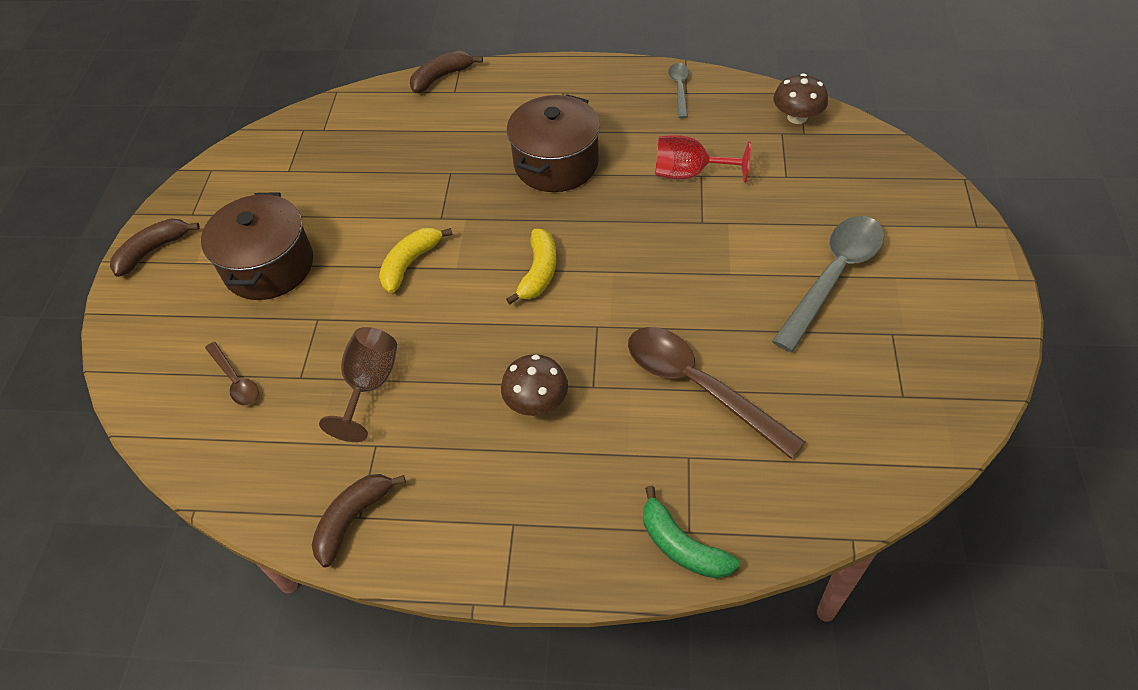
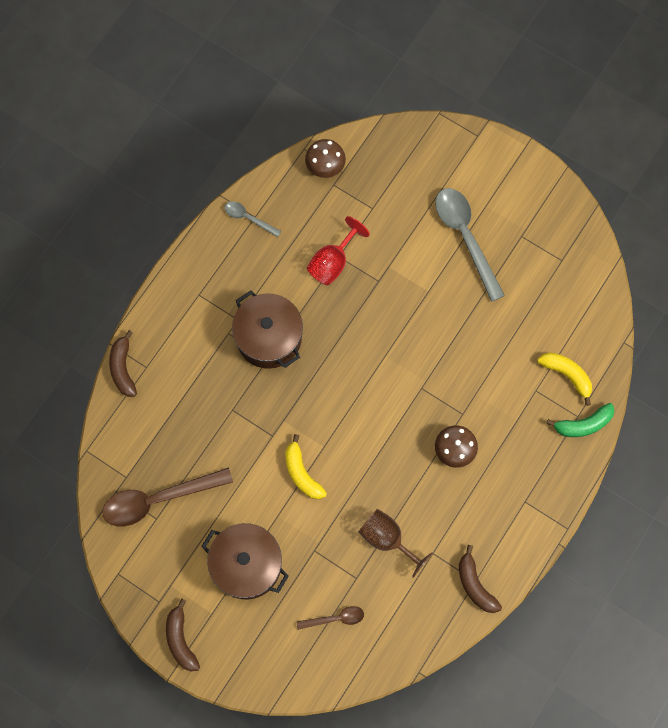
camera: 65 degrees left, 20 degrees up
(539, 272) = (359, 399): yellow banana -> yellow banana (567, 375)
(699, 386) = (495, 358): brown spoon -> brown spoon (158, 499)

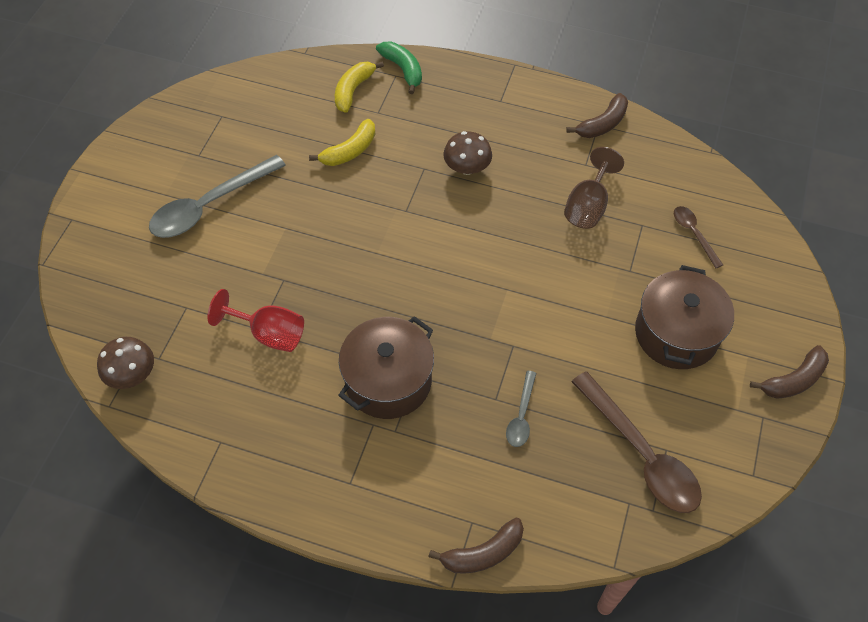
camera: 105 degrees left, 15 degrees down
(248, 218) = (224, 449): grey spoon -> grey spoon (521, 415)
(302, 473) = (547, 303): yellow banana -> yellow banana (350, 151)

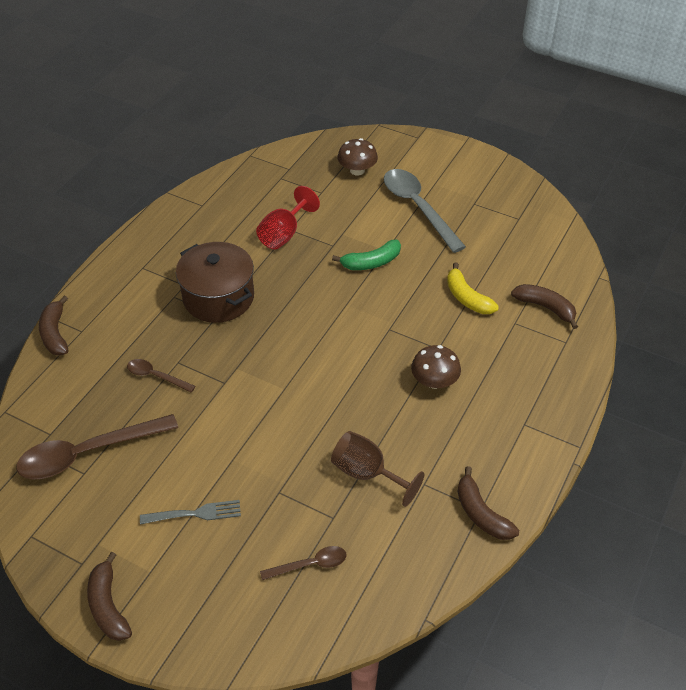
camera: 100 degrees right, 10 degrees down
(132, 374) = (272, 165): brown mushroom -> brown mushroom (357, 170)
(353, 90) = (545, 307): yellow banana -> brown banana
(403, 69) = (574, 348): green banana -> green banana (371, 262)
(521, 415) = (156, 376): grey spoon -> brown spoon
(676, 333) = (195, 513): brown pot -> grey fork

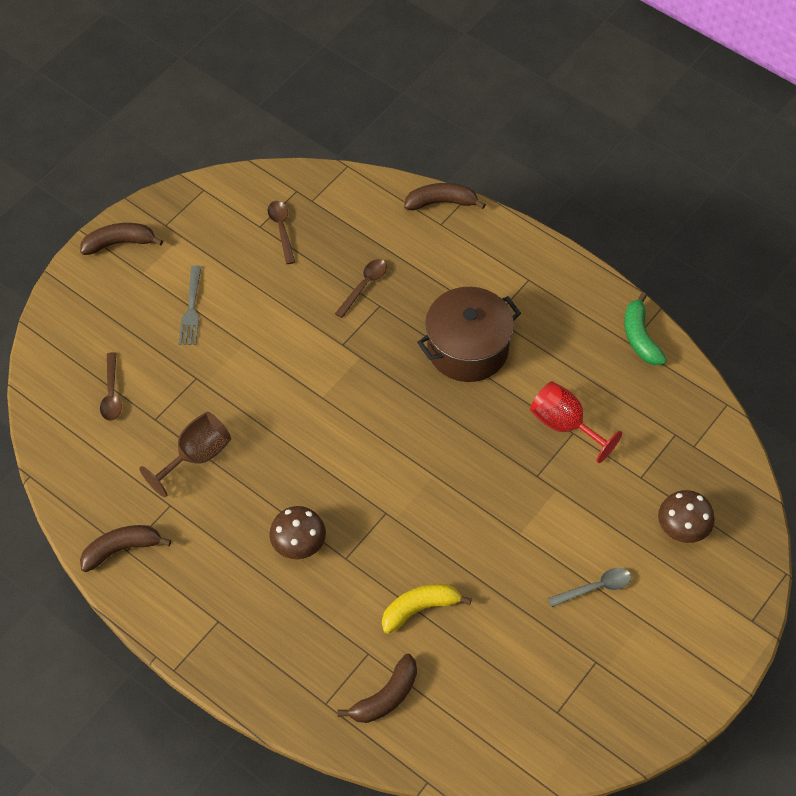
camera: 100 degrees right, 10 degrees up
(88, 453) = (281, 229): brown spoon -> brown spoon, size x0.50
(371, 262) = (499, 513): green banana -> green banana (640, 337)
(418, 208) = (595, 588): grey spoon -> grey spoon, size x0.50

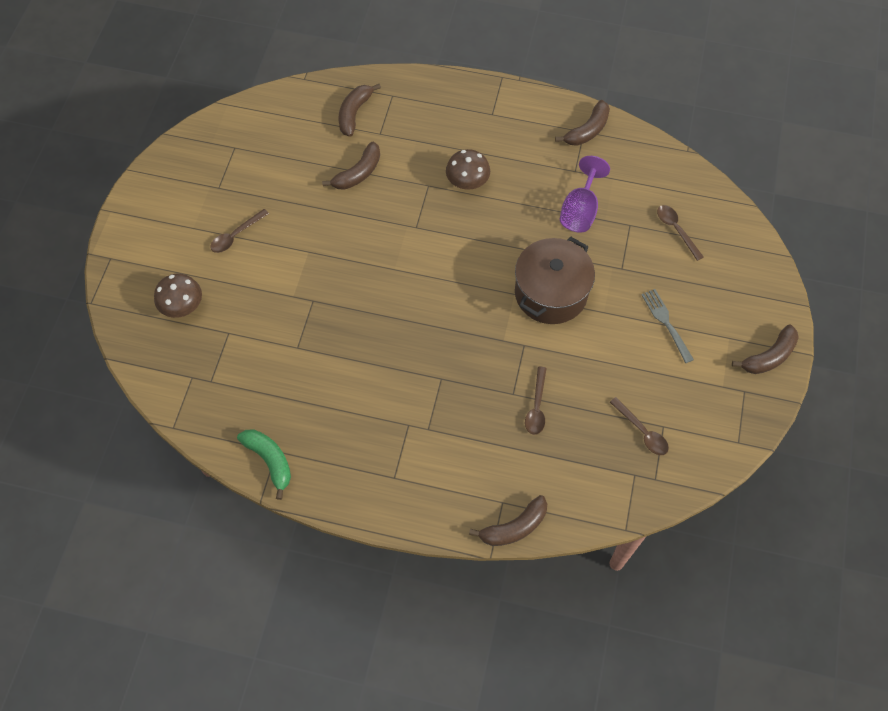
camera: 155 degrees right, 5 degrees up
(196, 456) = (580, 210): brown goblet -> purple goblet
(419, 608) = (358, 173): yellow banana -> brown banana
(467, 348) = (417, 385): brown pot -> brown pot (550, 293)
(565, 425) = (306, 351): red goblet -> none
(595, 588) = (236, 235): grey spoon -> brown spoon

